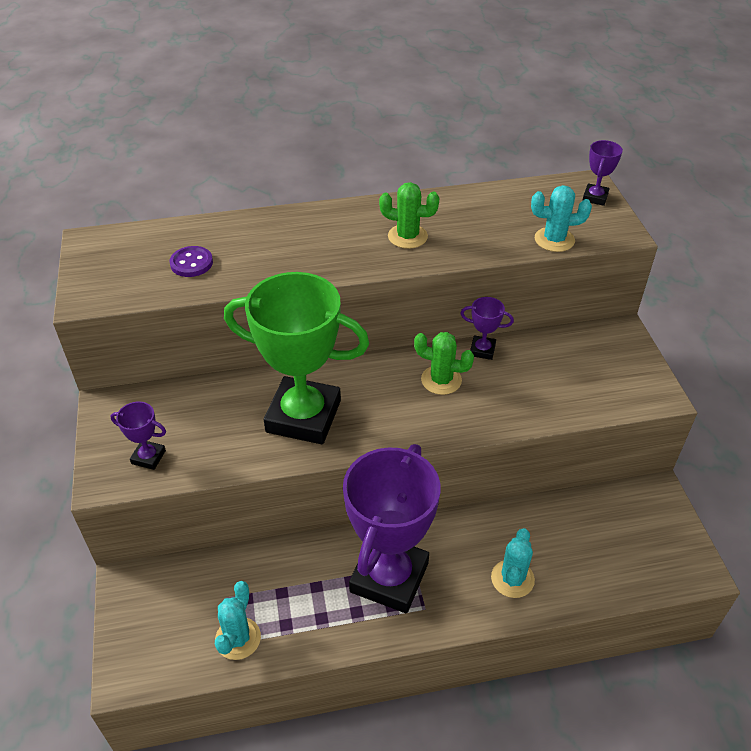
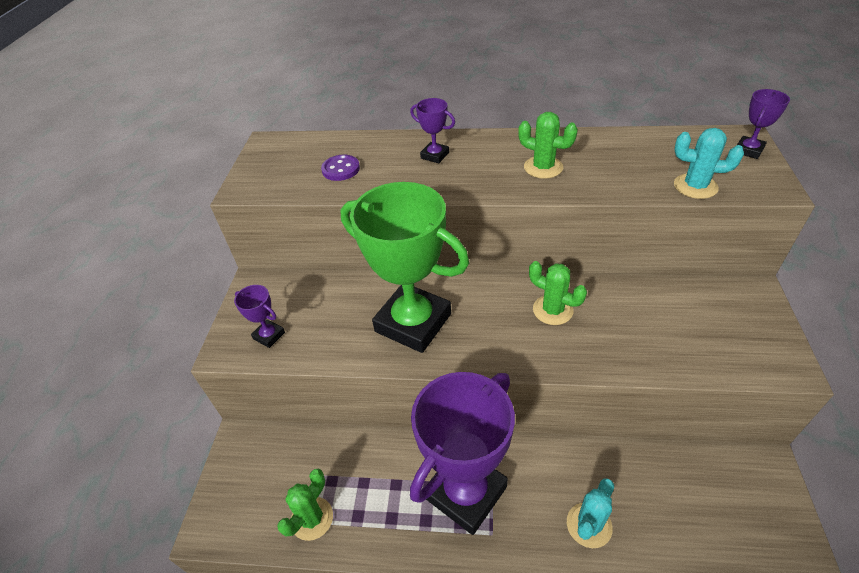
camera: 20 degrees right, 0 degrees up
(238, 638) = (312, 518): turquoise cactus -> green cactus
(482, 350) = (601, 287): purple trophy -> purple trophy (435, 155)

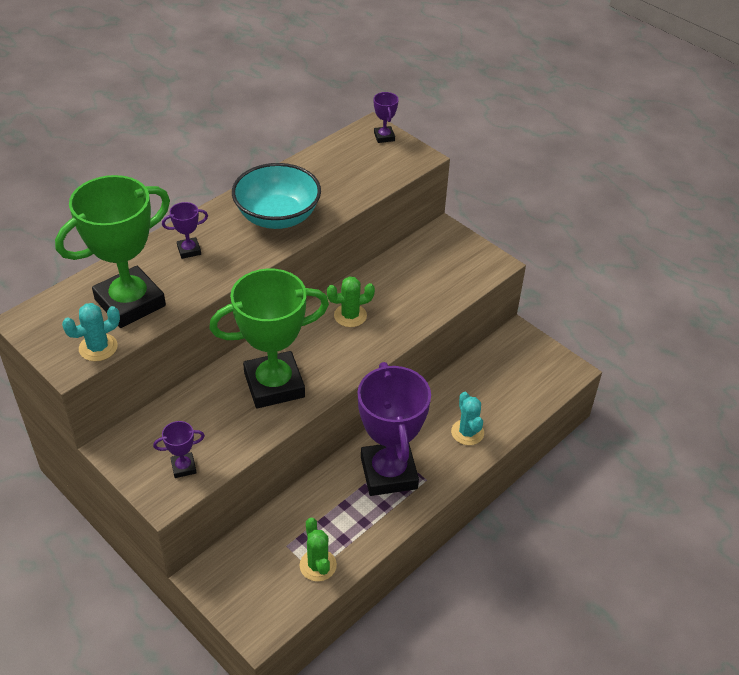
camera: 55 degrees left, 0 degrees up
(341, 169) = (130, 303): purple button -> green trophy
(543, 167) = (277, 216): green cactus -> turquoise bowl
(695, 186) = (381, 179): turquoise cactus -> turquoise cactus (98, 347)

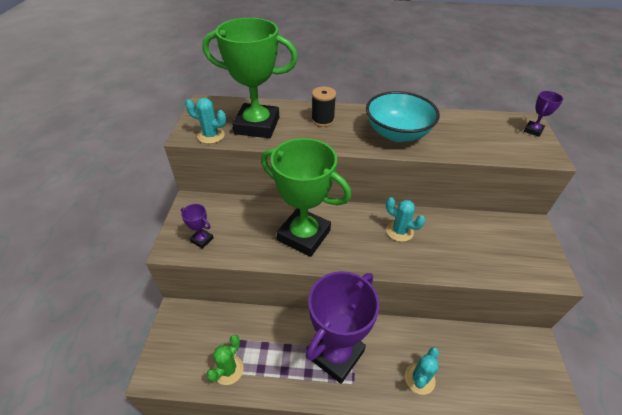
camera: 50 degrees right, 0 degrees up
(189, 250) = (323, 120): purple trophy -> black spool
(350, 316) = (399, 231): green cactus -> turquoise cactus

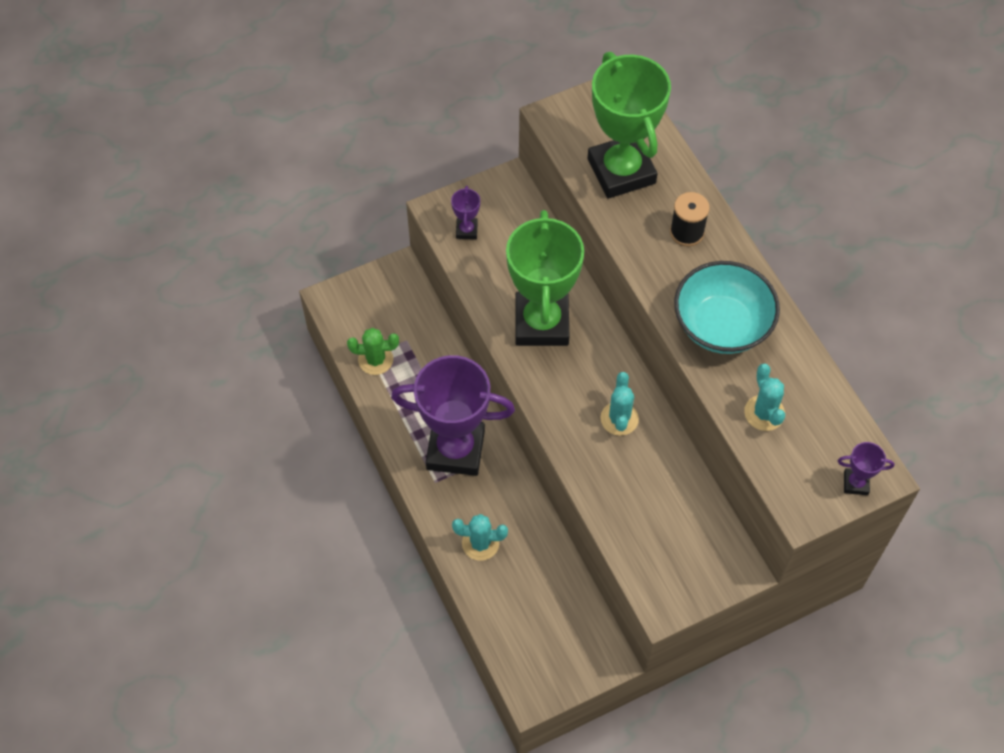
camera: 60 degrees right, 15 degrees up
(211, 136) = (567, 139): turquoise cactus -> turquoise cactus (764, 413)

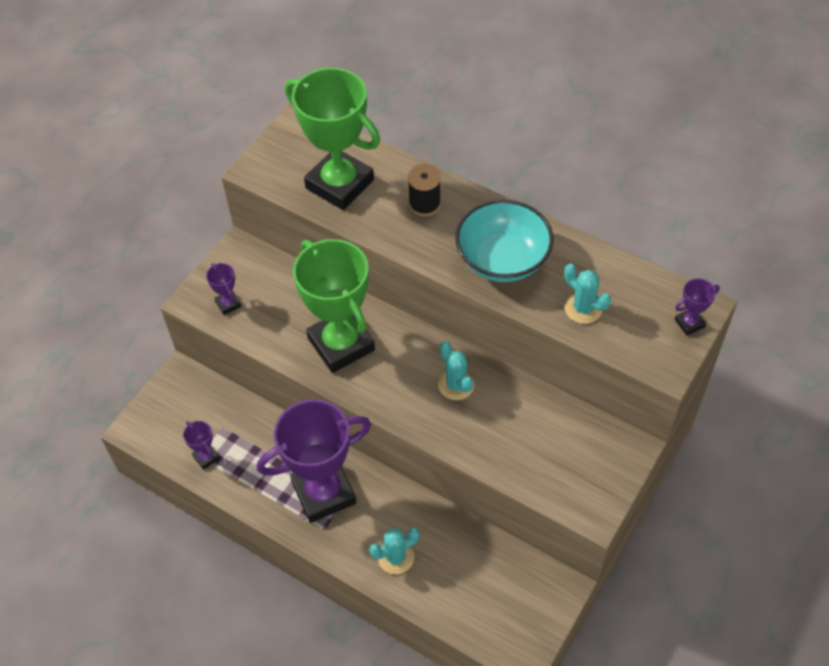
camera: 30 degrees left, 5 degrees down
(375, 360) = (206, 457): green cactus -> purple trophy

